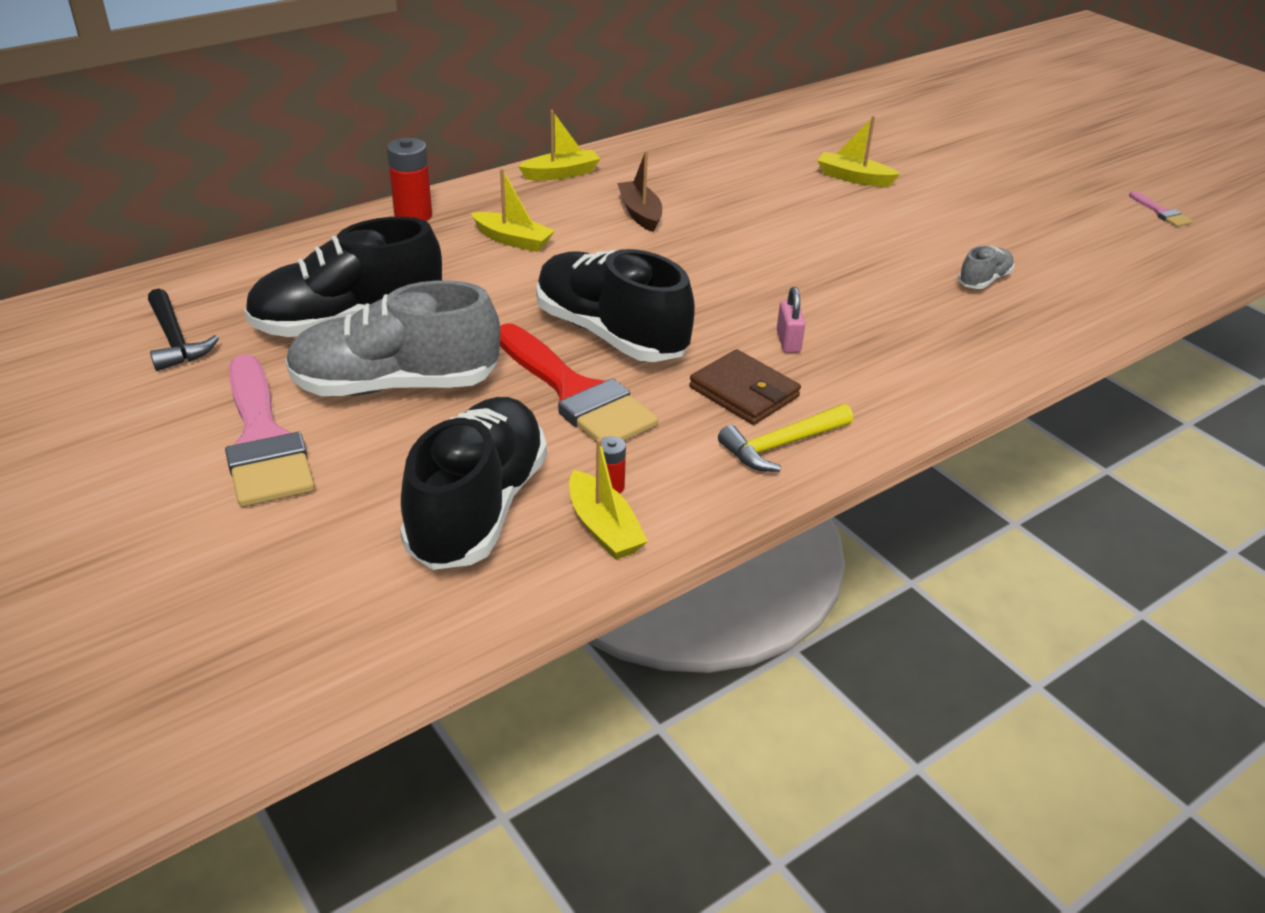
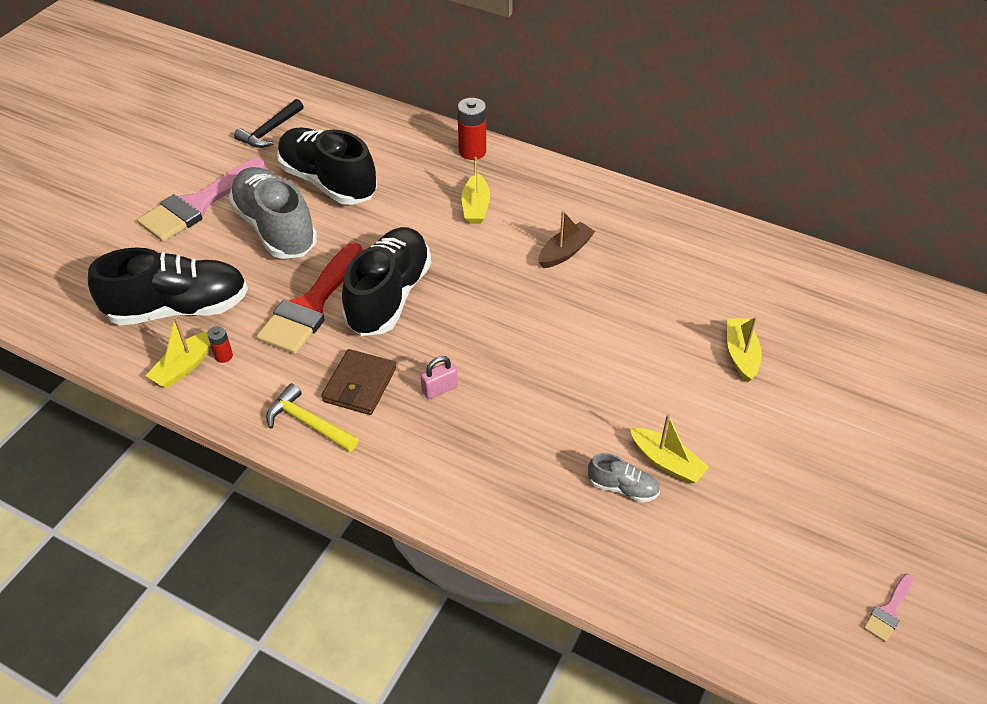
camera: 65 degrees right, 10 degrees up
(561, 174) = (591, 191): yellow boat -> yellow boat (666, 462)

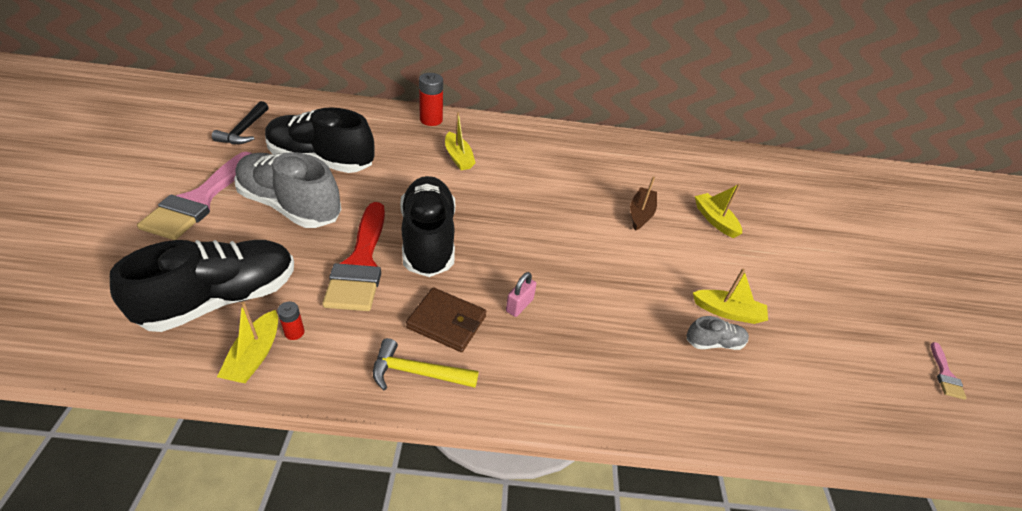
camera: 30 degrees left, 5 degrees down
(360, 385) = (447, 322): brown wallet -> brown wallet turned 60 degrees counterclockwise
(565, 252) = (547, 176): brown boat -> brown boat (640, 214)

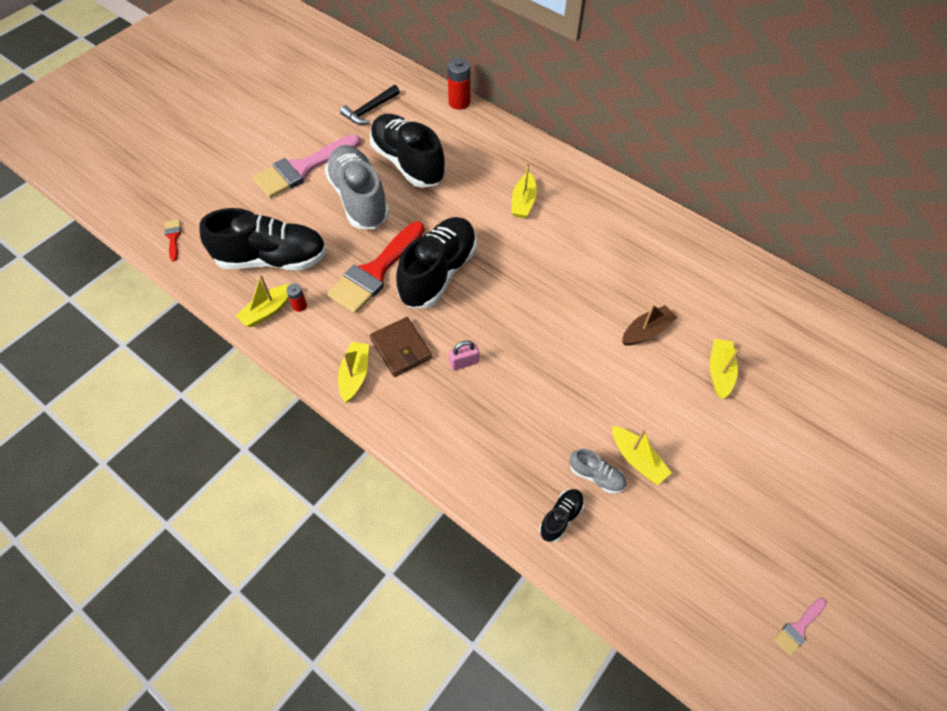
camera: 40 degrees right, 15 degrees up
(50, 331) = (173, 237): none -> red brush
(417, 372) = (355, 375): yellow hammer -> yellow boat
(431, 120) = (530, 151): red battery -> red battery (459, 102)
(723, 395) = (561, 517): none -> black shoe

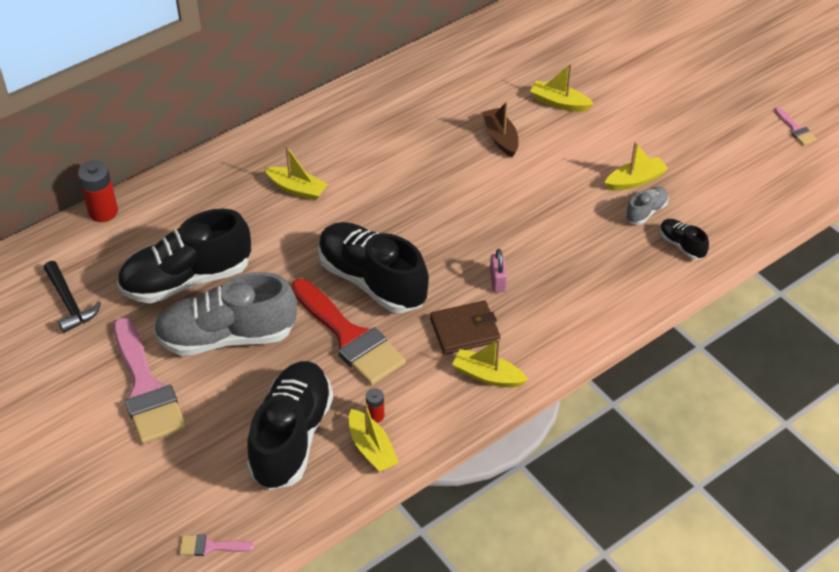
camera: 75 degrees left, 10 degrees down
(173, 237) = (210, 546): red brush -> pink brush

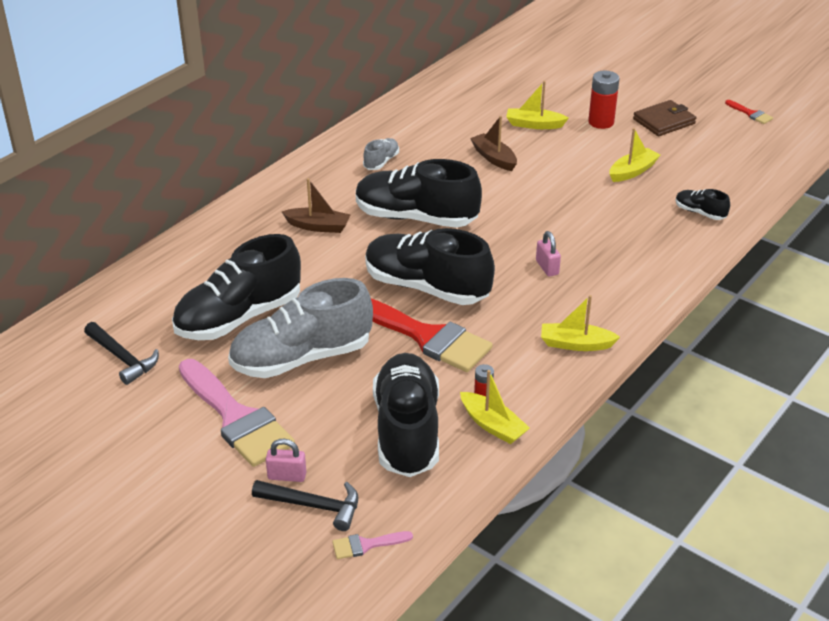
camera: 15 degrees left, 10 degrees down
(103, 212) = (127, 276): red battery -> red battery (601, 122)
(168, 460) = (287, 476): none -> pink padlock
(180, 496) = (314, 506): none -> black hammer
(297, 189) = (318, 226): yellow boat -> brown boat
(394, 197) = (416, 218): none -> black shoe
(465, 330) = (535, 311): brown wallet -> brown wallet (664, 121)
(646, 212) = (654, 193): grey shoe -> grey shoe (381, 162)
(795, 129) = (750, 114): pink brush -> red brush

